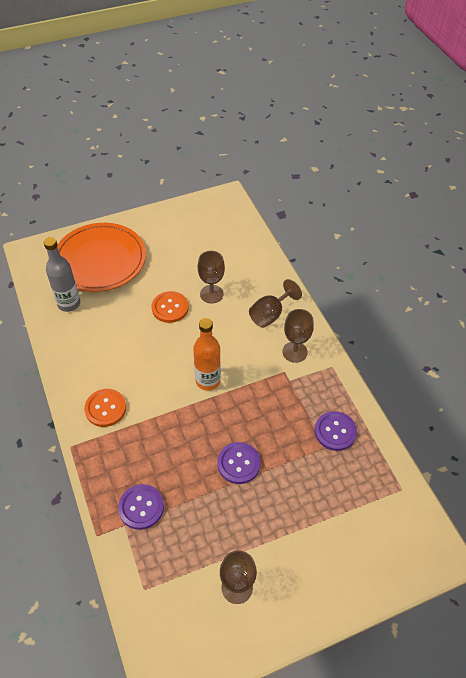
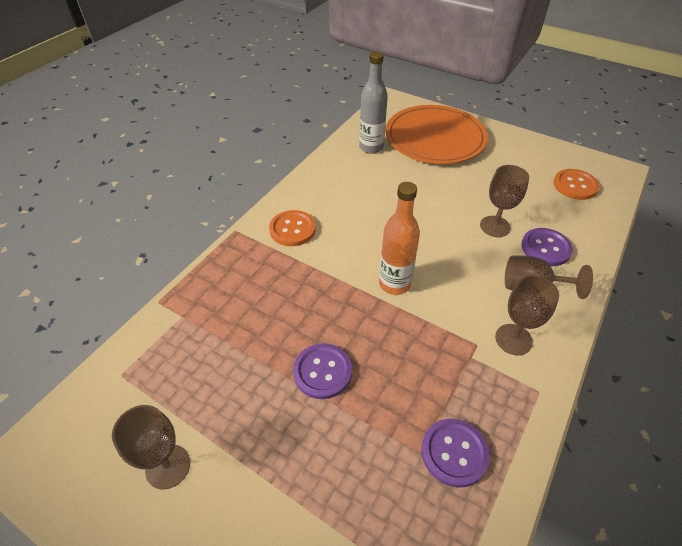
camera: 55 degrees right, 5 degrees down
(141, 507) = (209, 317): purple button -> purple button (545, 248)
(170, 308) = (442, 207): orange button -> orange button (575, 185)

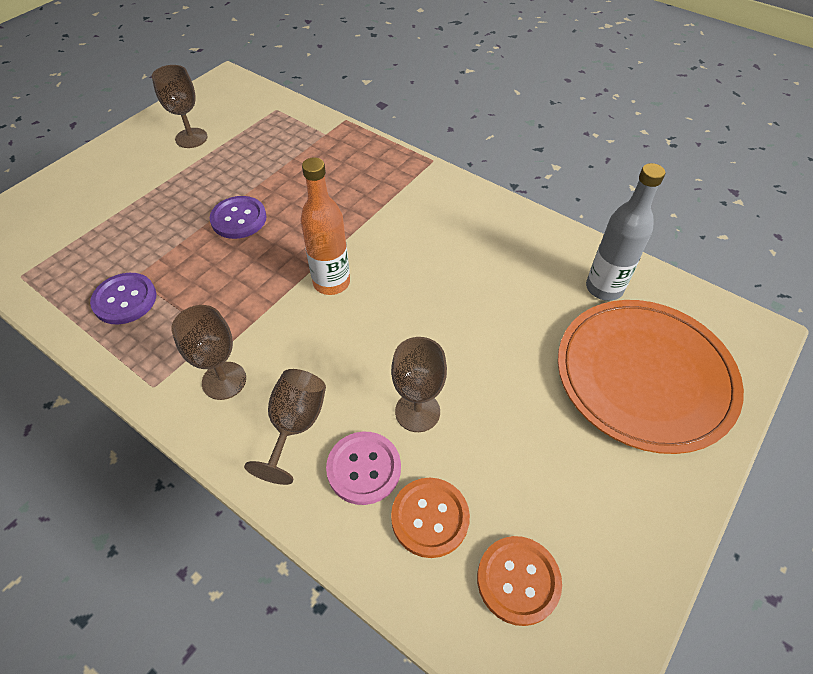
camera: 95 degrees right, 5 degrees up
(292, 229) = (430, 203): orange button -> orange button (430, 518)
(545, 248) = (364, 468): purple button -> pink button

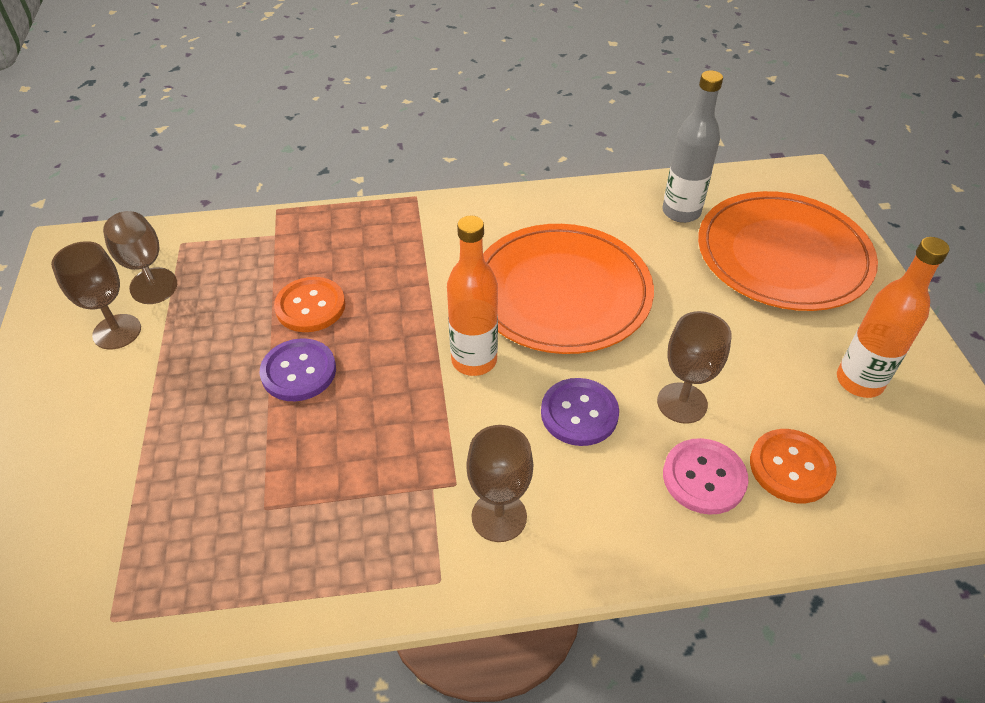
camera: 45 degrees left, 5 degrees down
(125, 300) = (287, 536): purple button -> purple button (579, 413)
(295, 425) = (610, 495): brown goblet -> brown goblet (143, 266)
(439, 281) = (561, 292): none -> orange plate
(518, 580) = (890, 453): orange button -> orange button (310, 306)
(571, 512) = (859, 381): none -> orange bottle

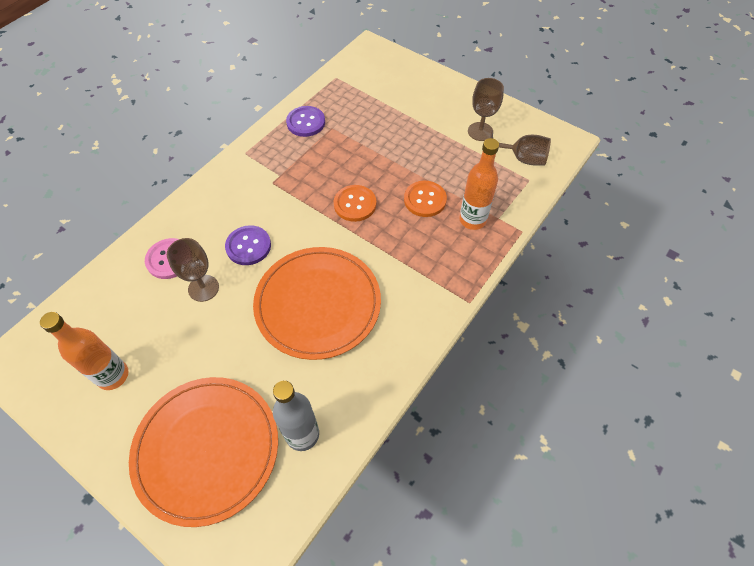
camera: 135 degrees right, 10 degrees up
(298, 371) = (387, 173): purple button -> purple button (306, 122)
(474, 360) = (321, 233): orange bottle -> orange bottle (472, 220)
(499, 517) = (244, 184): brown goblet -> none
(791, 467) = (130, 294): orange button -> orange button (355, 204)

